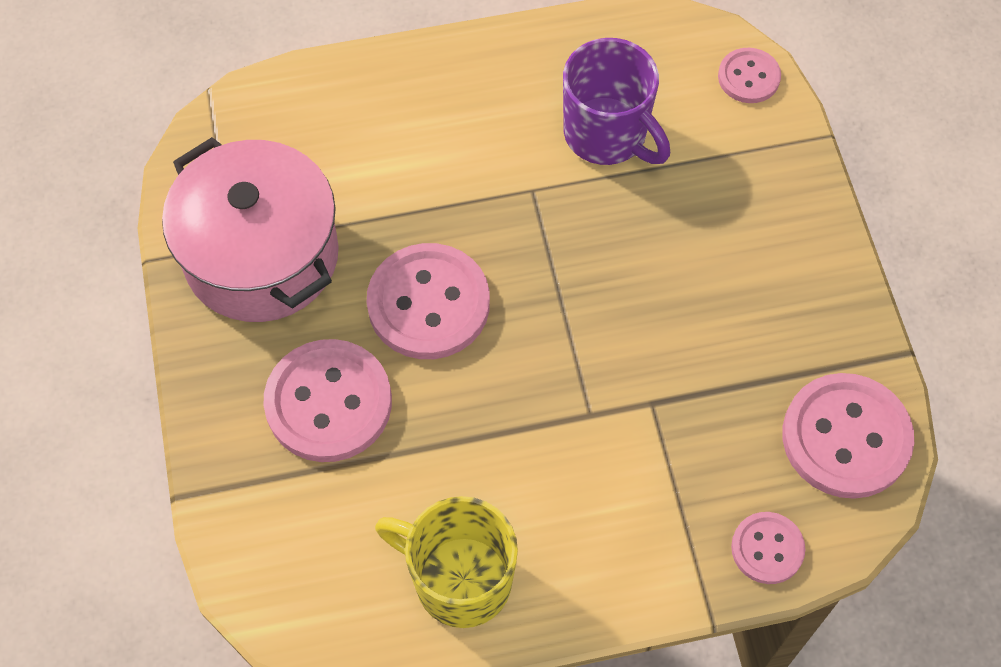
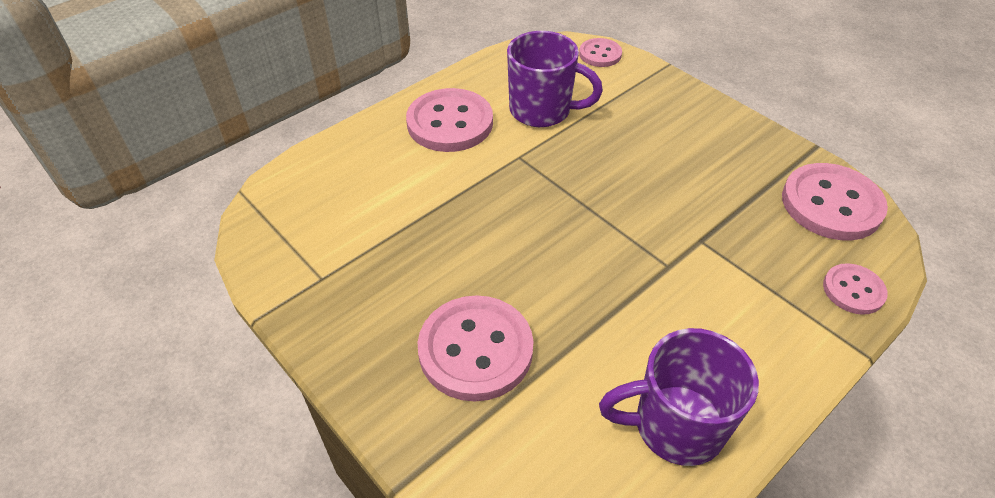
camera: 30 degrees left, 15 degrees down
(262, 256) = (351, 275): pink pot -> none
(428, 304) = (501, 250): pink button -> pink button (450, 123)
(459, 580) = (675, 426): yellow mug -> purple mug

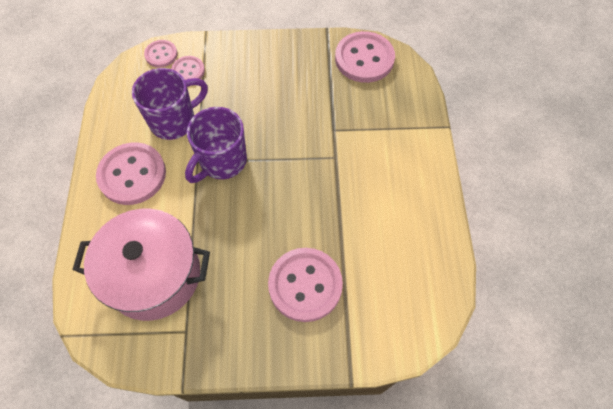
camera: 50 degrees left, 15 degrees up
(360, 211) = (154, 275): none -> pink pot
(675, 426) = (417, 231): purple mug -> purple mug (222, 161)
(853, 290) = (414, 99): pink button -> pink button (188, 71)

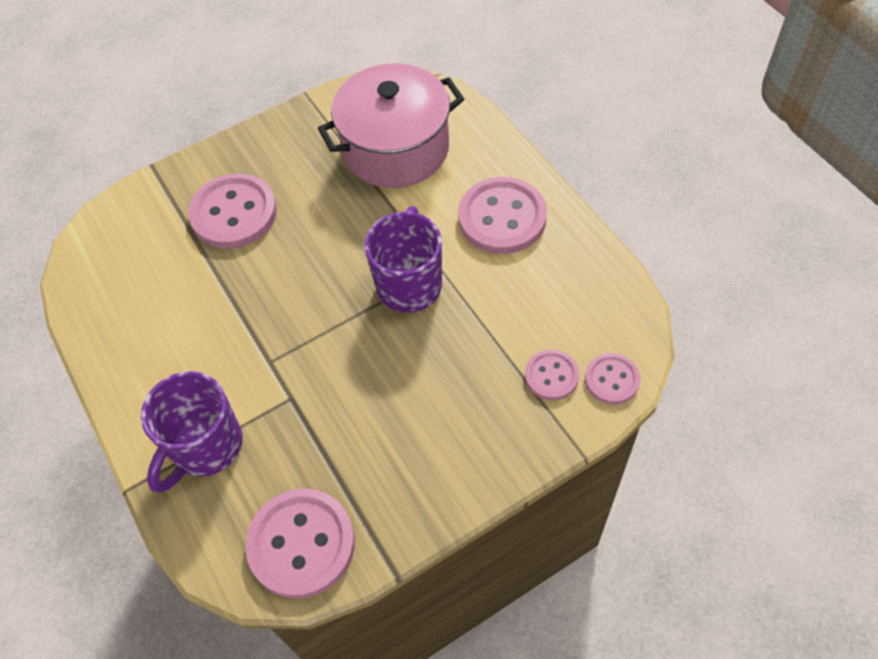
camera: 155 degrees right, 5 degrees down
(174, 121) = (509, 300): purple mug -> purple mug (205, 447)

